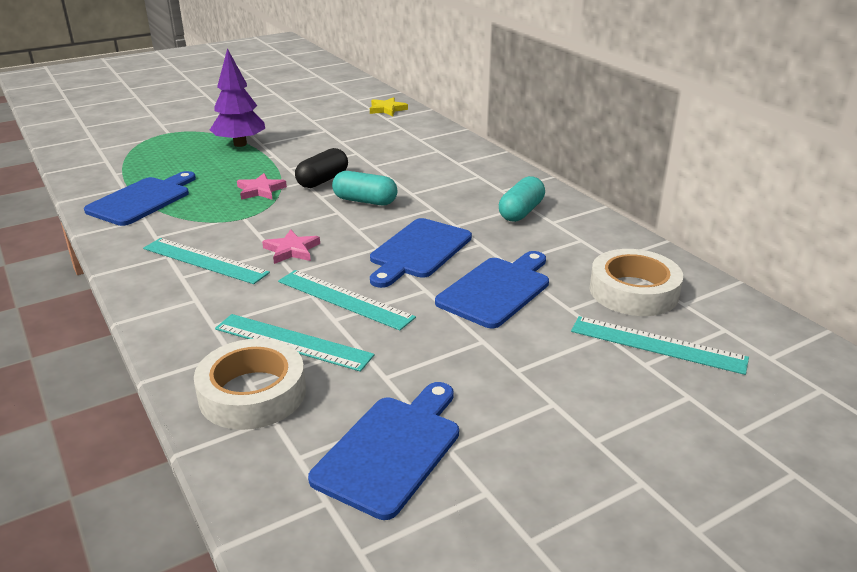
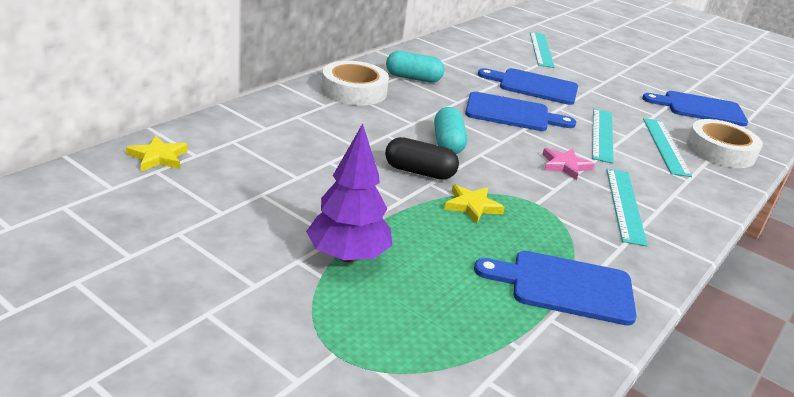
camera: 115 degrees left, 0 degrees up
(260, 190) = (472, 206): pink star -> yellow star
(633, 291) = (493, 50): white tape -> white tape (354, 91)

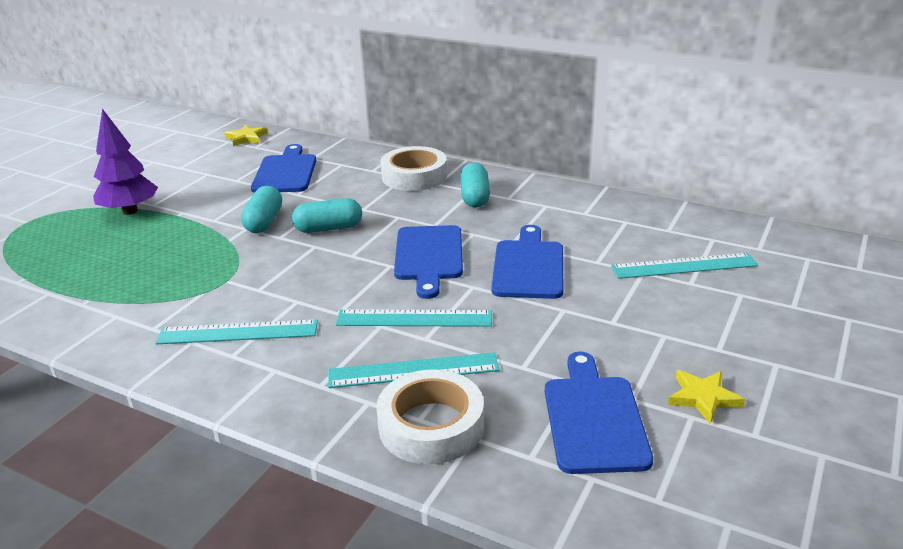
camera: 85 degrees right, 0 degrees up
(419, 172) = (264, 222): black capsule -> turquoise capsule
(472, 206) = (211, 249): yellow star -> yellow star (703, 398)
(565, 165) = (313, 294): pink star -> none
(565, 286) = (89, 298): blue cutting board -> blue cutting board (286, 172)

